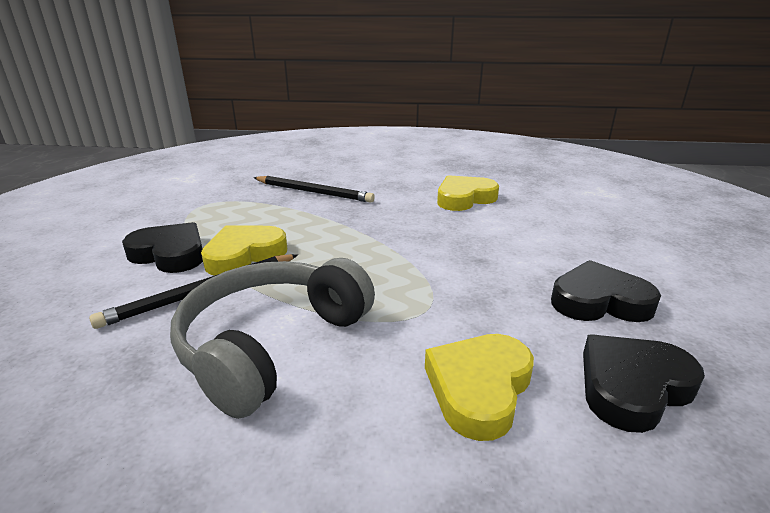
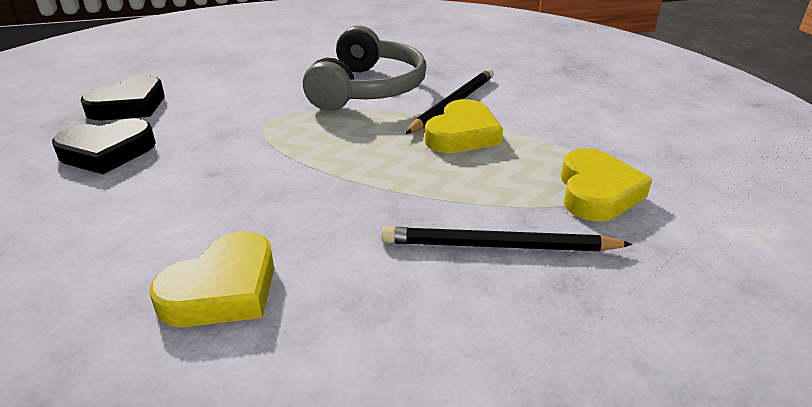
camera: 160 degrees right, 5 degrees up
(170, 254) = (531, 123): black heart -> none
(479, 388) = (228, 92): yellow heart -> yellow heart (597, 192)

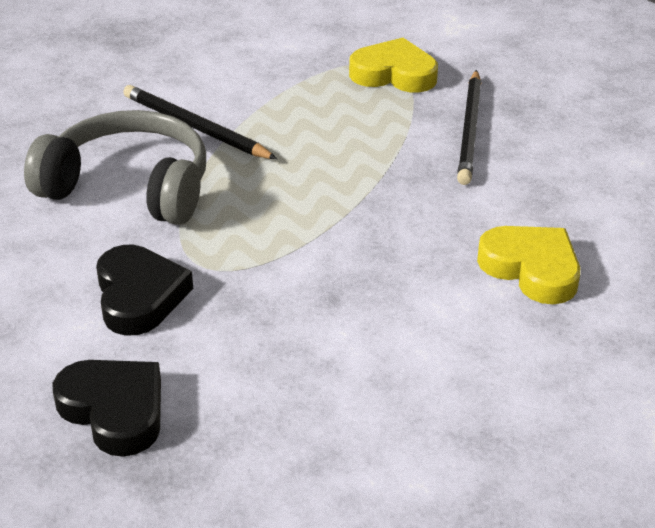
camera: 85 degrees left, 5 degrees up
(107, 152) = (266, 400): black heart -> black heart (139, 296)
(462, 134) = (274, 128): yellow heart -> none

